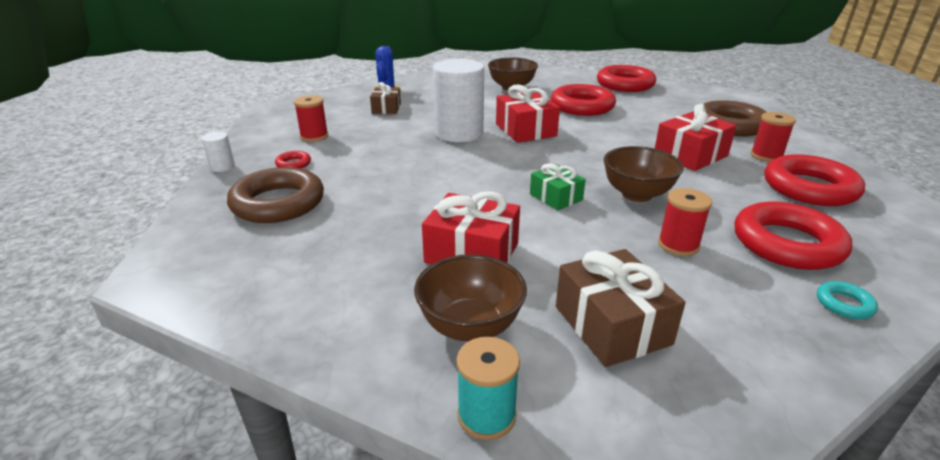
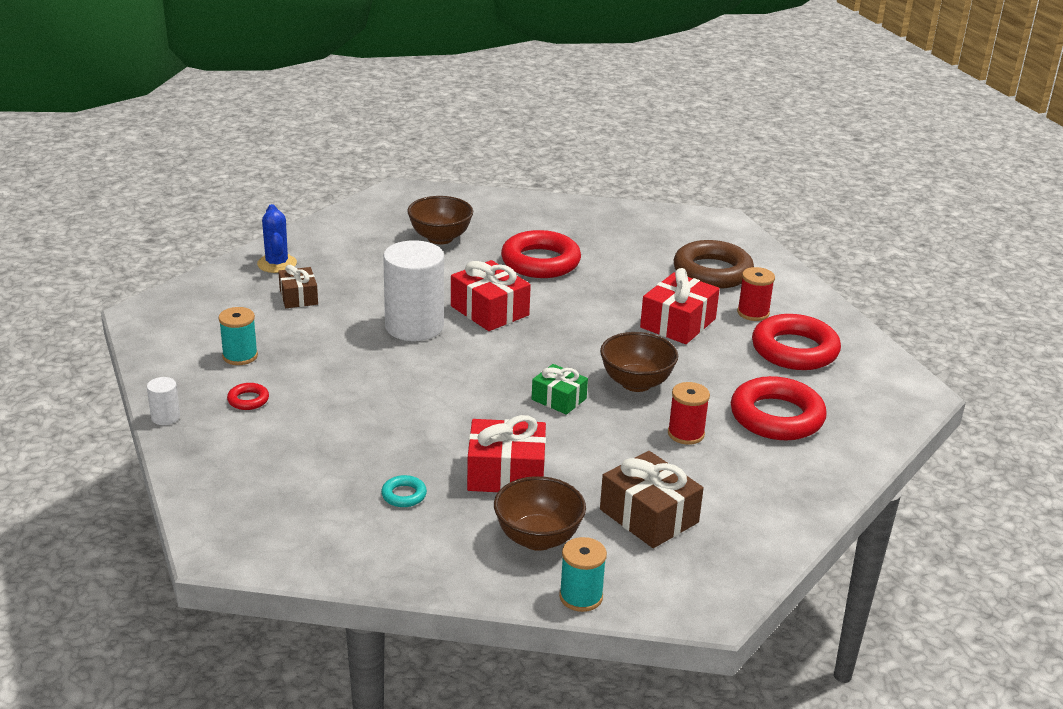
camera: 20 degrees left, 0 degrees up
(278, 203) = (274, 453): brown ring -> none
(314, 136) = (240, 356): red spool -> turquoise spool
(625, 84) = (580, 215): red ring -> none
(844, 304) = (821, 466): turquoise ring -> turquoise ring (404, 495)

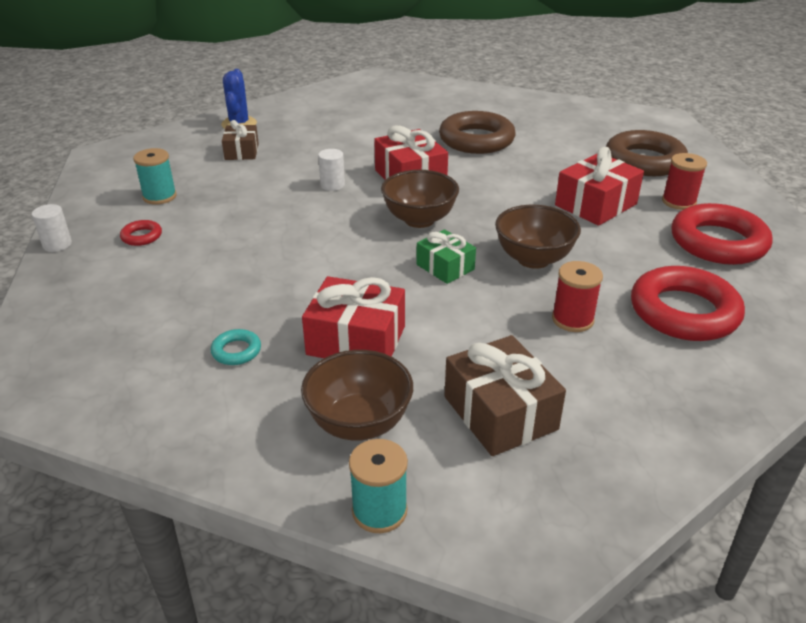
camera: 15 degrees right, 5 degrees up
(414, 326) = (332, 185): white cylinder -> white cylinder, size x0.43
(440, 238) = (392, 114): brown bowl -> brown bowl (419, 220)
(540, 262) = (476, 140): red ring -> brown ring

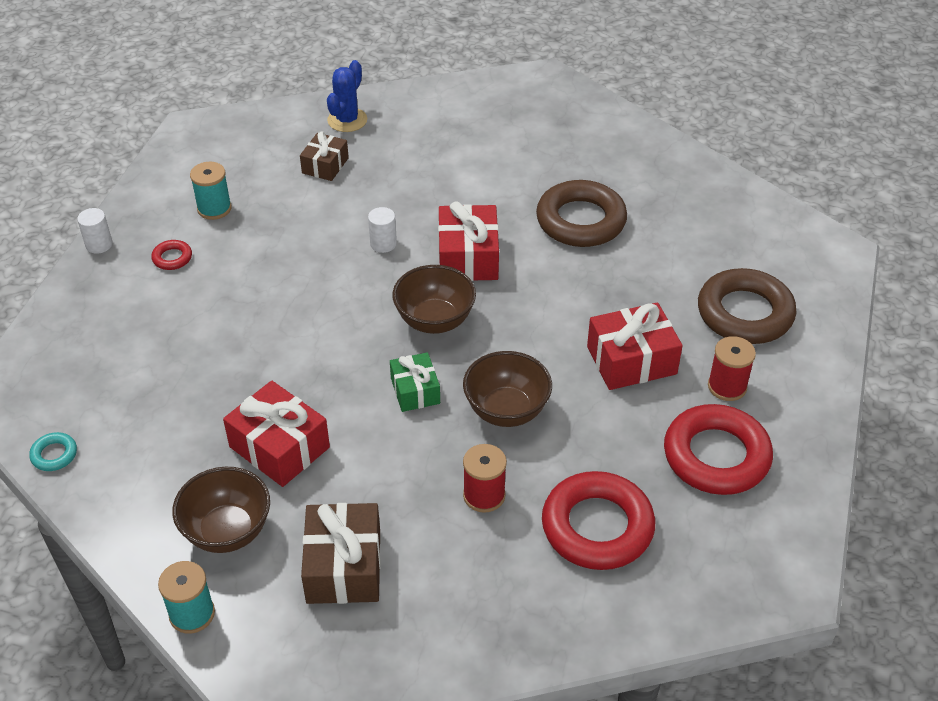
camera: 25 degrees right, 10 degrees up
(236, 351) = (178, 422): turquoise ring -> turquoise ring (54, 455)

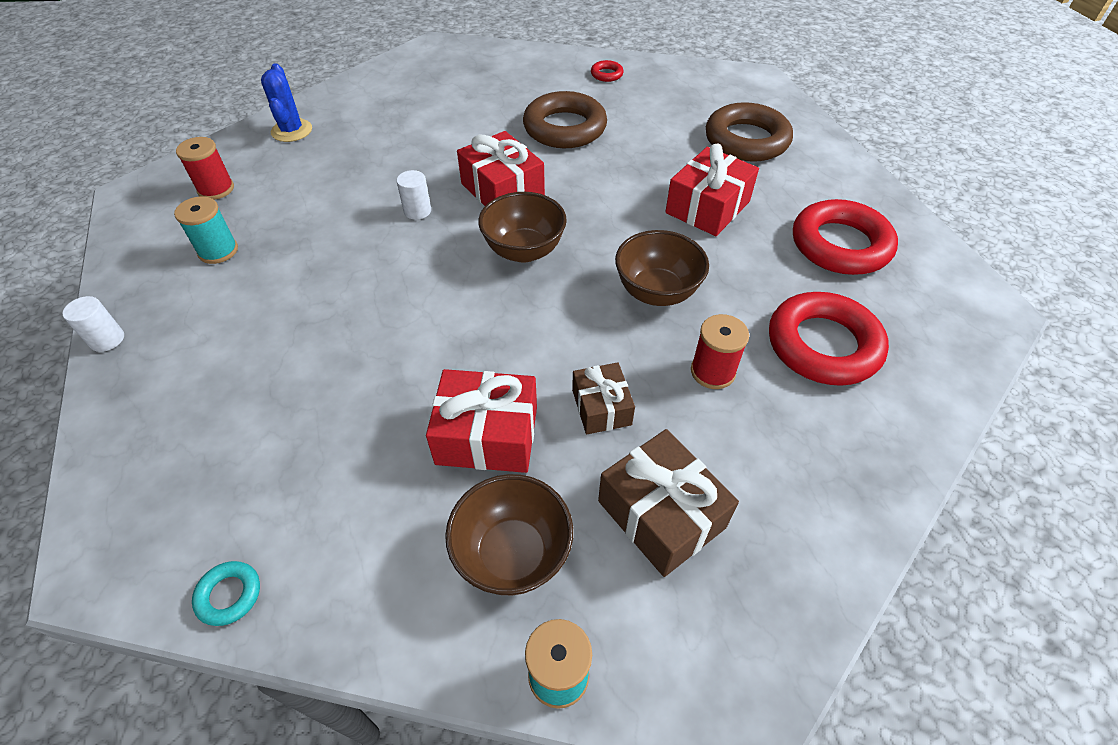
camera: 35 degrees left, 5 degrees up
(172, 258) = (208, 314): red ring -> red ring (606, 74)
(325, 165) = (303, 172): brown gift -> brown gift (601, 407)
(415, 391) = (564, 315): green gift -> none
(727, 386) = (791, 193): red spool -> red spool (216, 189)

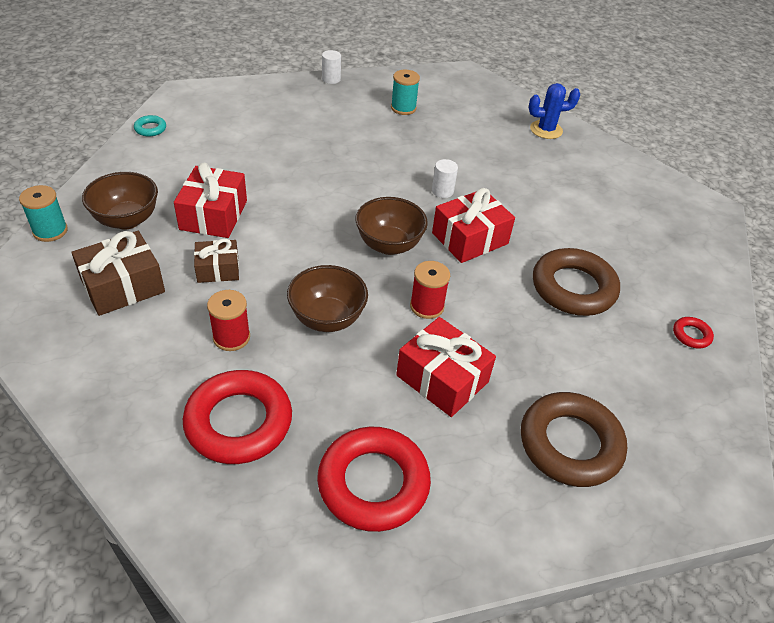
camera: 90 degrees right, 5 degrees down
(216, 189) = (469, 102): red spool -> red spool (427, 306)

